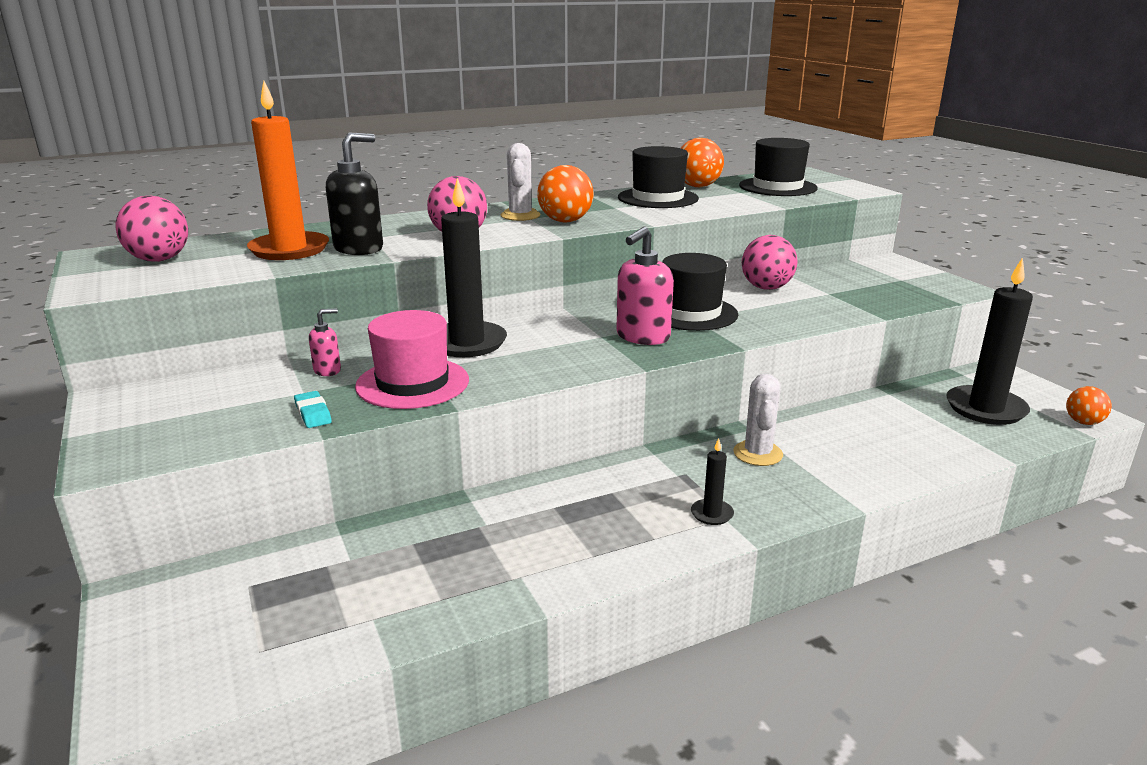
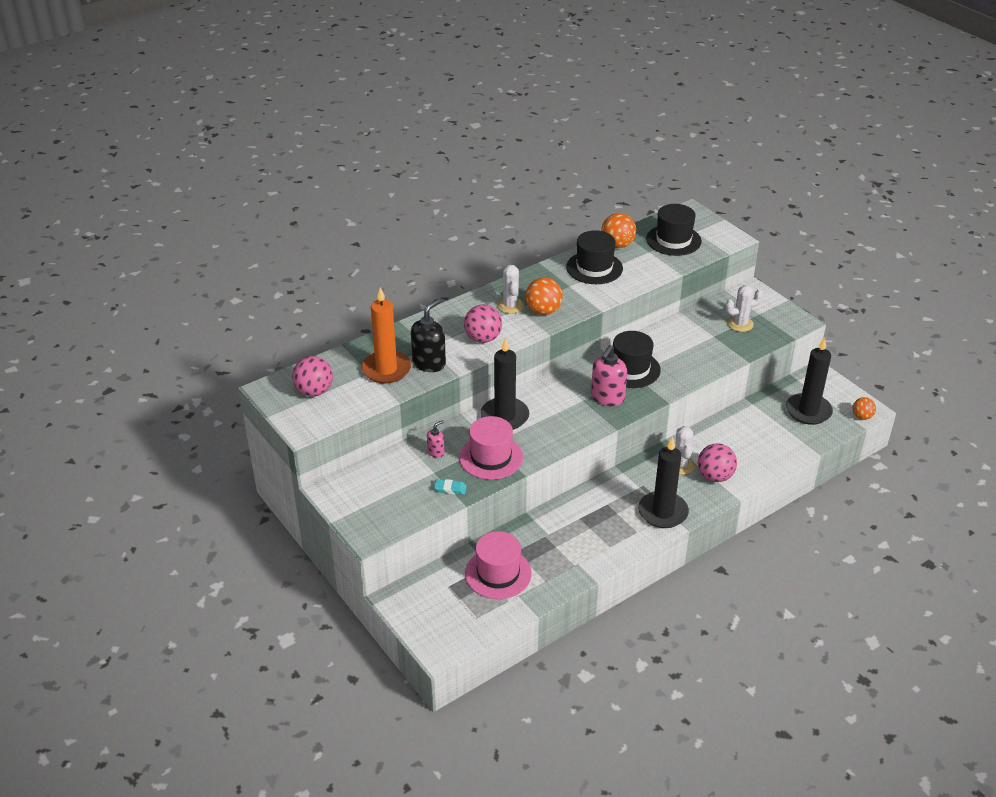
camera: 10 degrees left, 15 degrees up
(313, 414) = (450, 489): turquoise eraser -> turquoise eraser turned 45 degrees counterclockwise
(357, 575) = (498, 573): none -> pink hat
(712, 514) = (663, 512): black candle -> black candle, size x2.22
(766, 288) = (673, 334): pink ball -> pink ball (715, 476)
(871, 286) = (740, 324): none -> white cactus

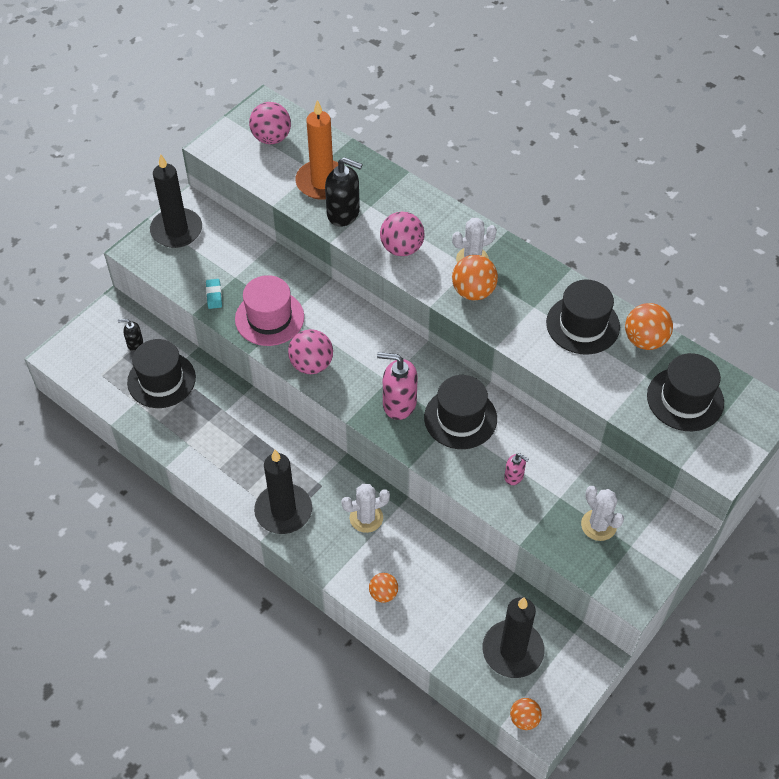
camera: 75 degrees right, 15 degrees up
(436, 452) = (265, 271): pink soap dispenser -> pink soap dispenser (514, 476)
(447, 588) = (135, 343): none -> black soap dispenser
(498, 573) = (161, 380): pink hat -> black hat
(504, 416) = (337, 316): black candle -> black candle (176, 230)
(715, 476) = (357, 556): pink ball -> pink ball (311, 364)
(751, 467) = (383, 593): none -> orange ball

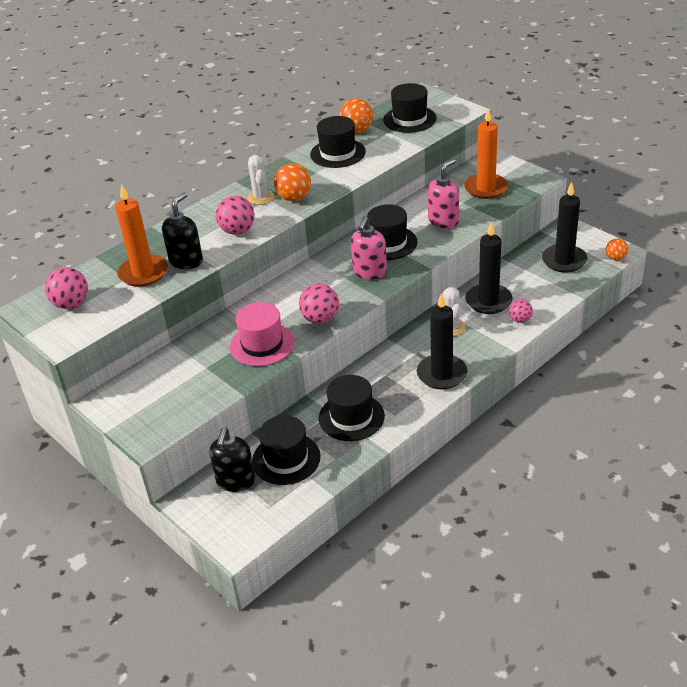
camera: 80 degrees left, 15 degrees down
(135, 343) = (235, 481): black soap dispenser -> black soap dispenser, size x1.90
(176, 230) = (130, 410): black candle -> black candle (488, 301)
(214, 295) = (225, 381): turquoise eraser -> none
(217, 429) = (351, 417): none -> black hat
(383, 593) = (520, 320): orange ball -> pink ball
(514, 476) = (443, 221): pink soap dispenser -> pink soap dispenser, size x1.90
(598, 525) = (485, 188): white cactus -> orange candle

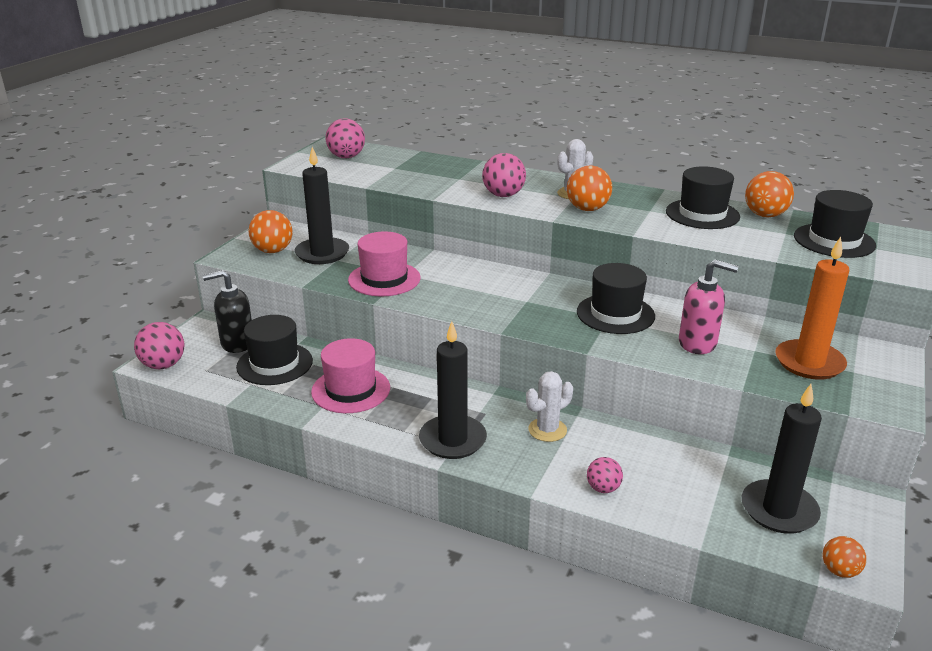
camera: 65 degrees right, 10 degrees down
(143, 273) = (406, 172): orange candle -> none
(156, 407) = (273, 251): none -> orange ball
(186, 261) = (436, 184): black soap dispenser -> none
(320, 319) = (443, 301): pink ball -> pink ball (163, 365)
(351, 417) = (351, 390): black hat -> pink hat
(369, 272) = (547, 313): pink soap dispenser -> none
(488, 301) = (624, 451): black candle -> black candle (322, 253)

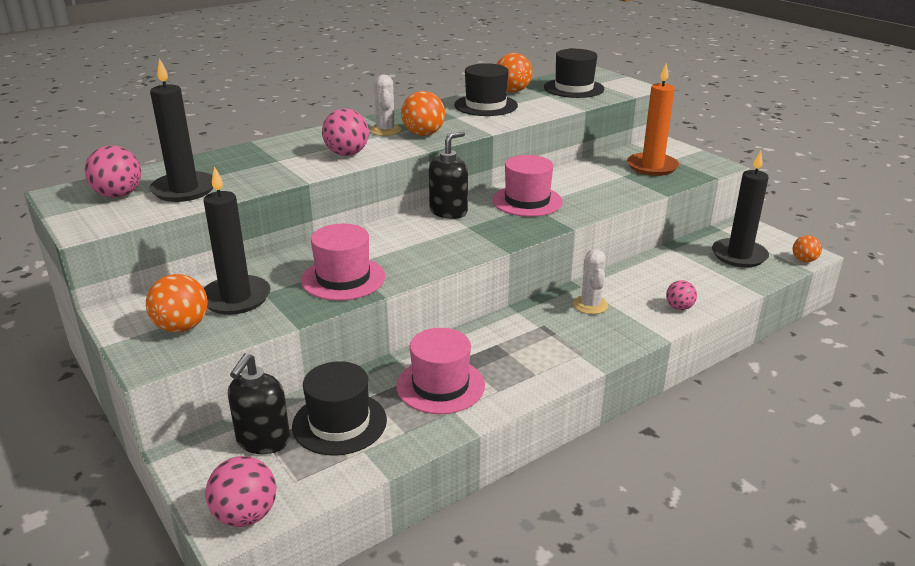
camera: 60 degrees left, 0 degrees up
(452, 440) = (569, 353): black candle -> black candle (184, 190)
(544, 285) = (448, 211): none -> black soap dispenser
(615, 314) = (527, 201): black hat -> pink hat
(698, 343) = (597, 189): pink soap dispenser -> none

